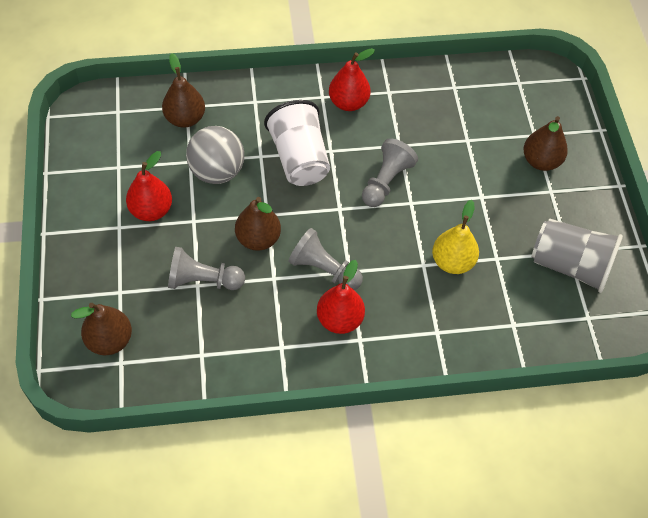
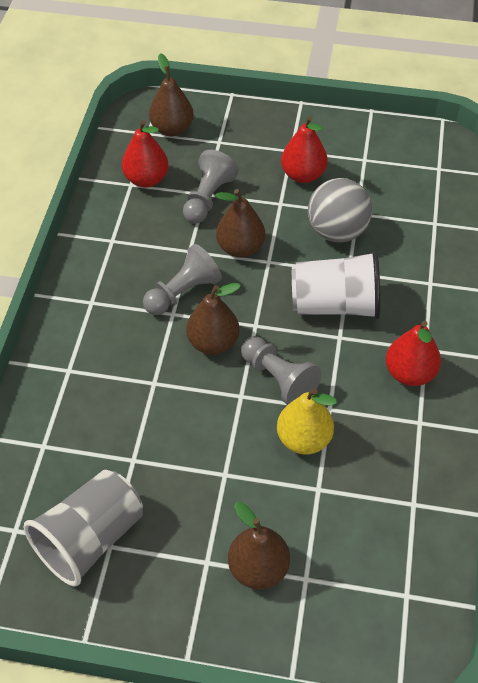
camera: 110 degrees right, 5 degrees down
(185, 119) = (417, 218): brown pear -> brown pear (213, 342)
(339, 319) = (120, 291): red pear -> red pear (146, 179)
(452, 262) = (146, 412): yellow pear -> yellow pear (304, 439)

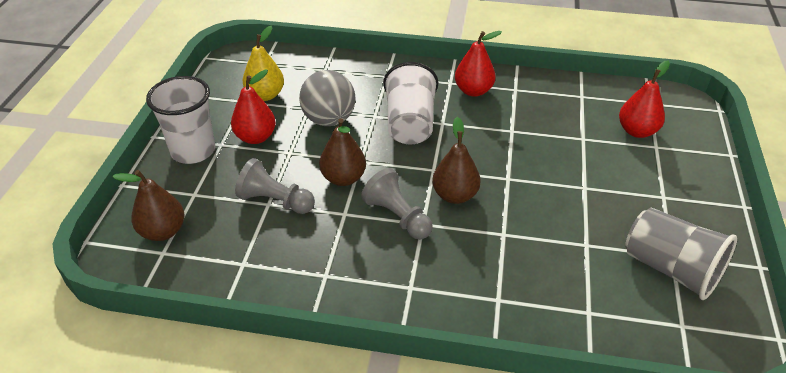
camera: 90 degrees left, 10 degrees down
(146, 179) = (238, 250): red pear -> red pear (637, 131)
(258, 568) = (658, 169): brown pear -> none
(278, 379) = (488, 156): grey pawn -> none
(279, 132) = (193, 151): none -> white cup
(304, 439) = (542, 144): yellow pear -> yellow pear (265, 95)

